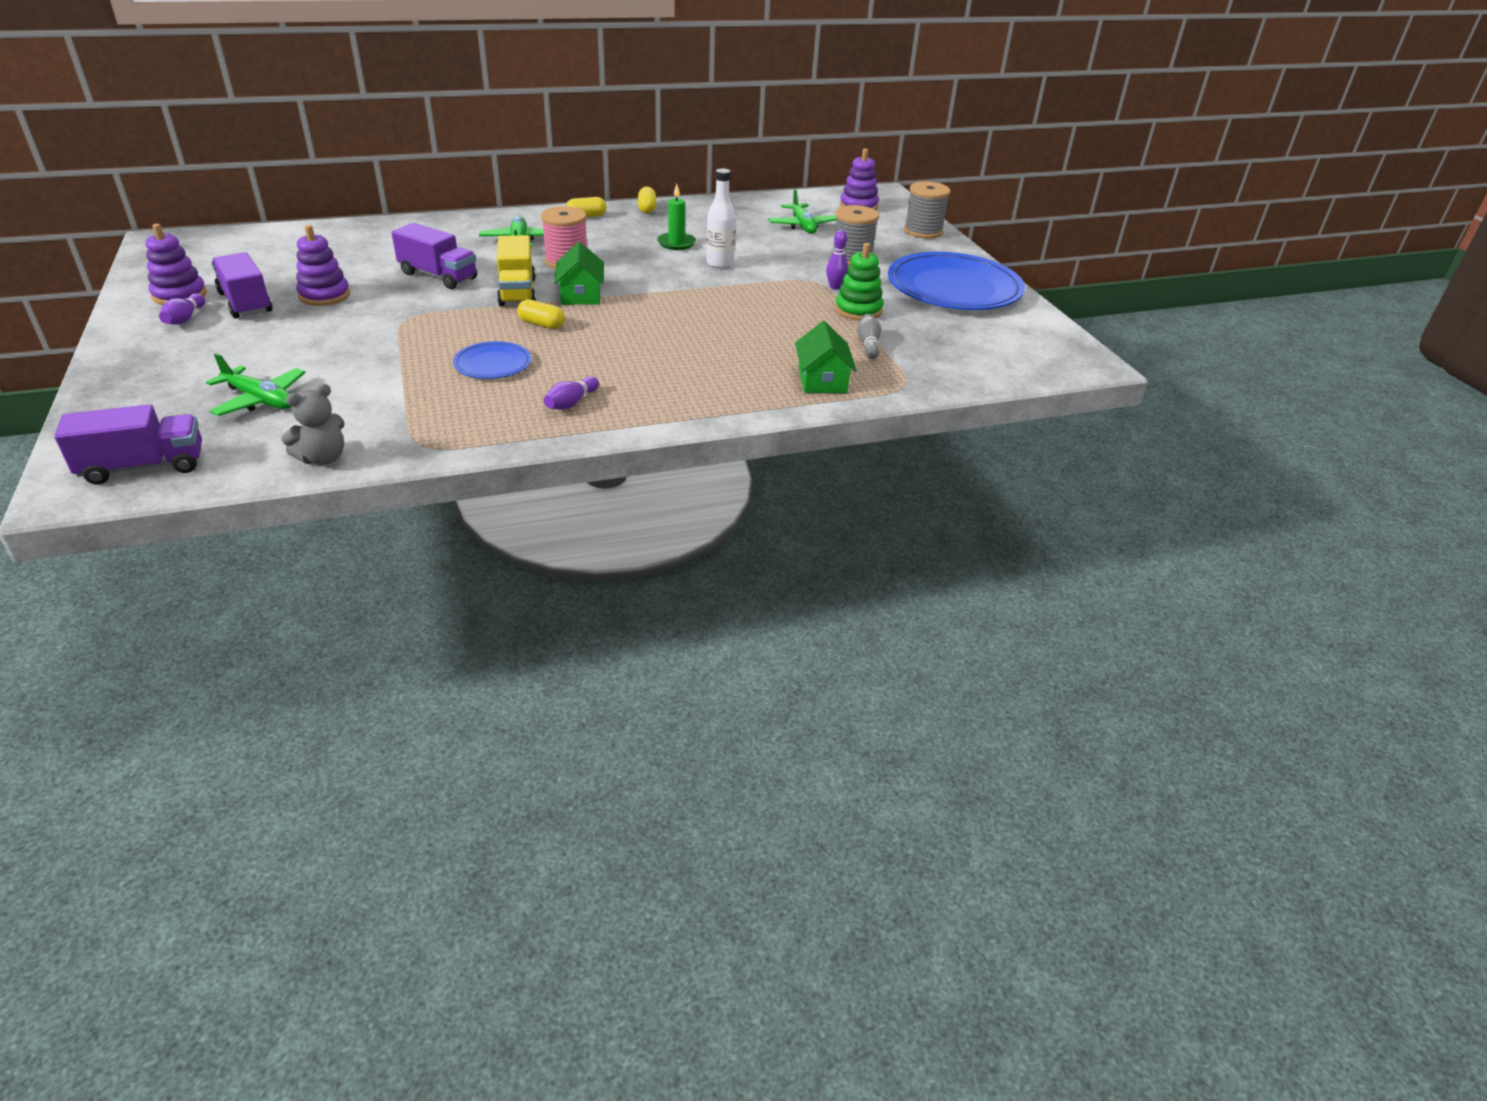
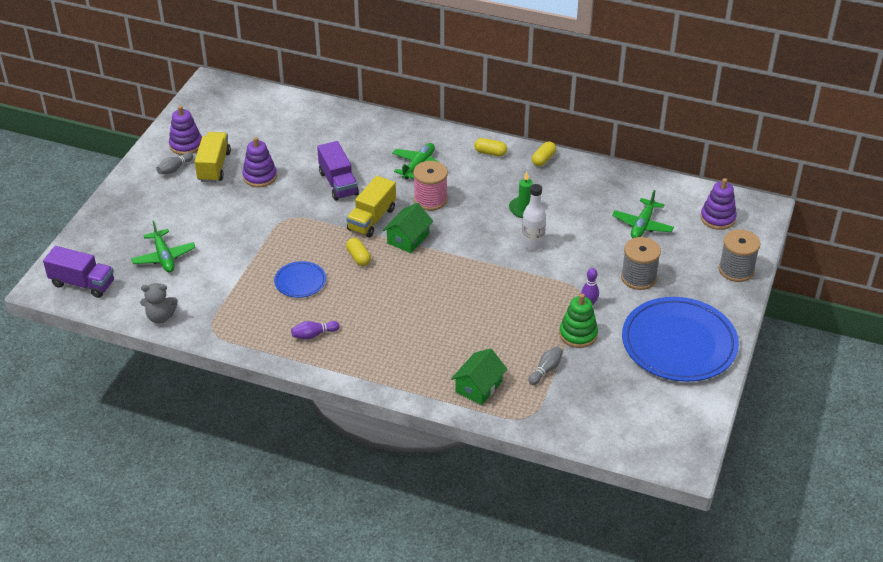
camera: 40 degrees right, 5 degrees up
(185, 318) = (175, 169): purple bowling pin -> grey bowling pin
(246, 303) = (214, 167): purple truck -> yellow truck

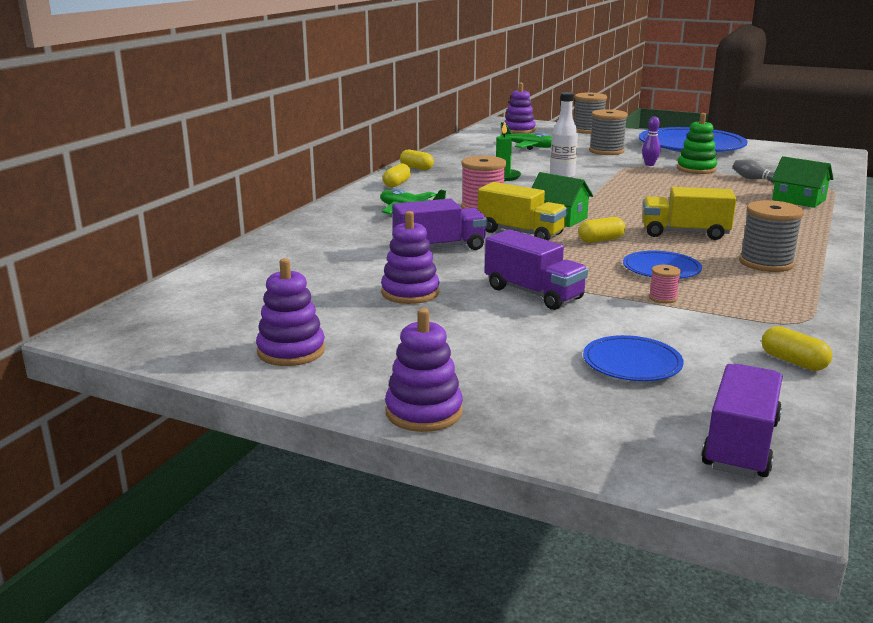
camera: 85 degrees left, 20 degrees down
(122, 190) = (424, 412): none -> purple stacking toy
(160, 317) = (793, 362): grey teddy bear -> yellow capsule
(164, 257) = (632, 363): green plane -> blue plate
(175, 169) = (365, 360): grey bowling pin -> none
(214, 167) = (371, 326): yellow truck -> yellow truck (684, 233)
(250, 277) = (663, 298): none -> pink spool
(258, 224) = (533, 293): none -> purple truck
(314, 335) = (766, 263): purple bowling pin -> grey spool

